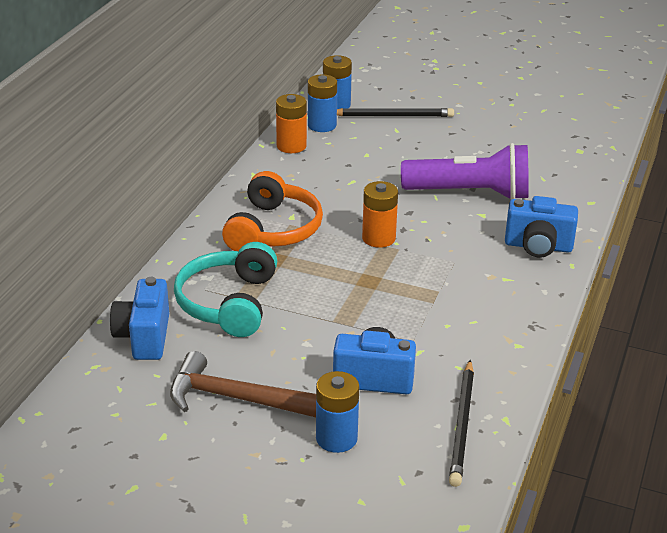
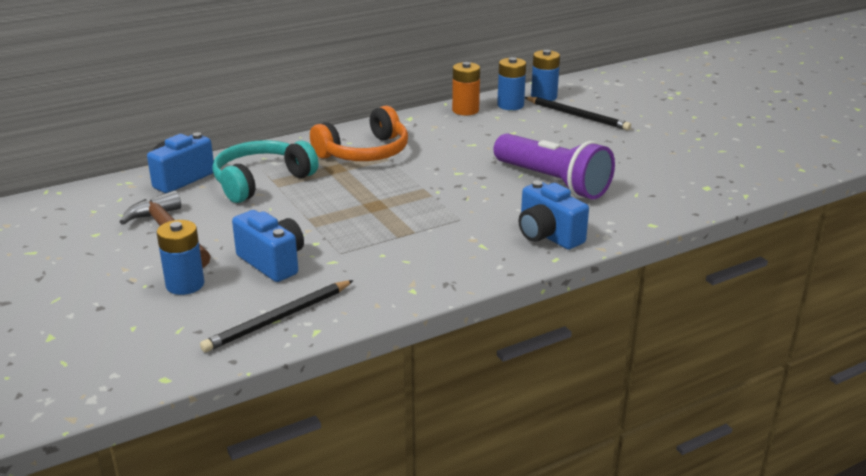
camera: 40 degrees right, 5 degrees down
(378, 238) = (429, 184): orange battery -> none

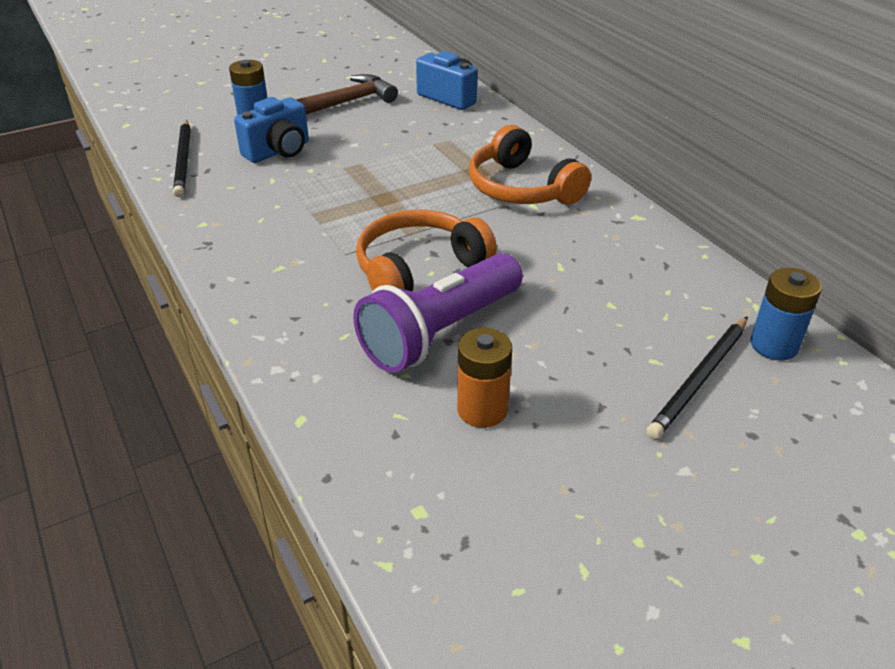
camera: 90 degrees right, 10 degrees up
(261, 181) = (444, 134): turquoise headphones -> none
(278, 319) = (183, 160): black pencil -> black pencil turned 150 degrees counterclockwise
(465, 110) = (682, 262): orange battery -> orange battery (482, 409)
(480, 190) = (419, 269): none -> orange headphones
(510, 105) = (719, 306): blue battery -> none
(548, 236) = (289, 317): blue camera -> none

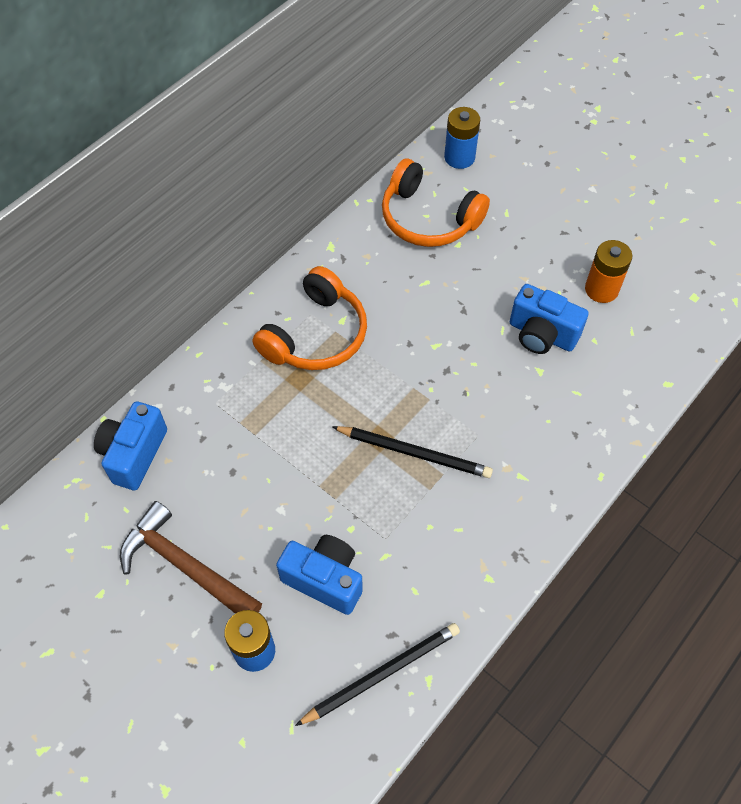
camera: 110 degrees left, 20 degrees up
(419, 269) = (474, 373): orange headphones -> orange headphones (428, 218)
(440, 332) = (541, 334): purple flashlight -> blue camera
(700, 379) = (512, 189): black pencil -> black pencil (414, 453)

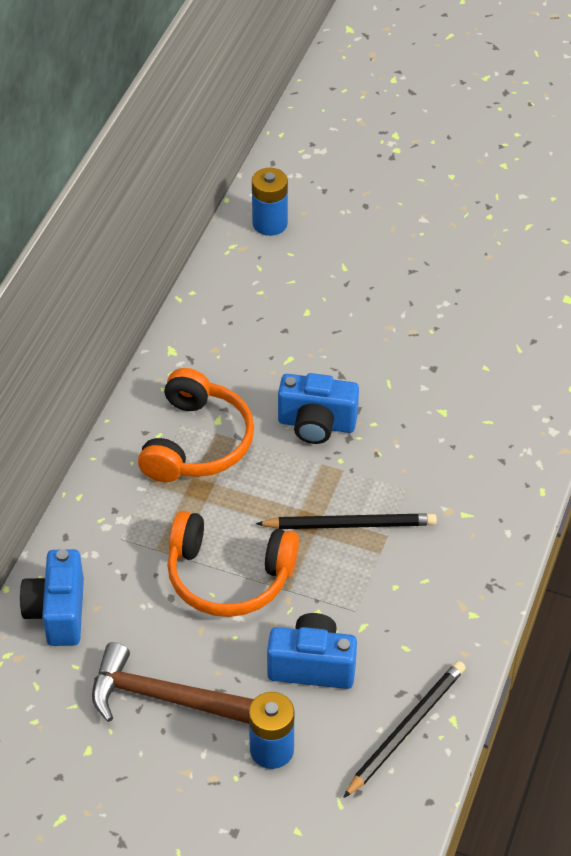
camera: 20 degrees left, 10 degrees down
(428, 218) = (264, 294): orange headphones -> orange headphones (229, 576)
(541, 334) = (430, 377): blue camera -> blue camera (316, 424)
(601, 289) = (472, 317): orange battery -> none

